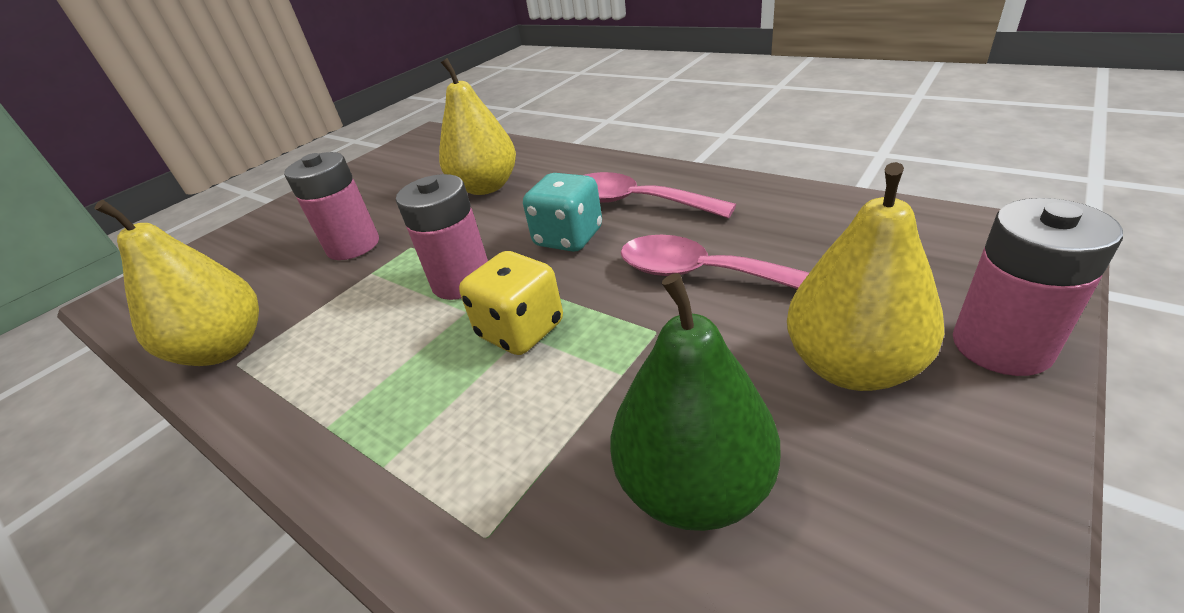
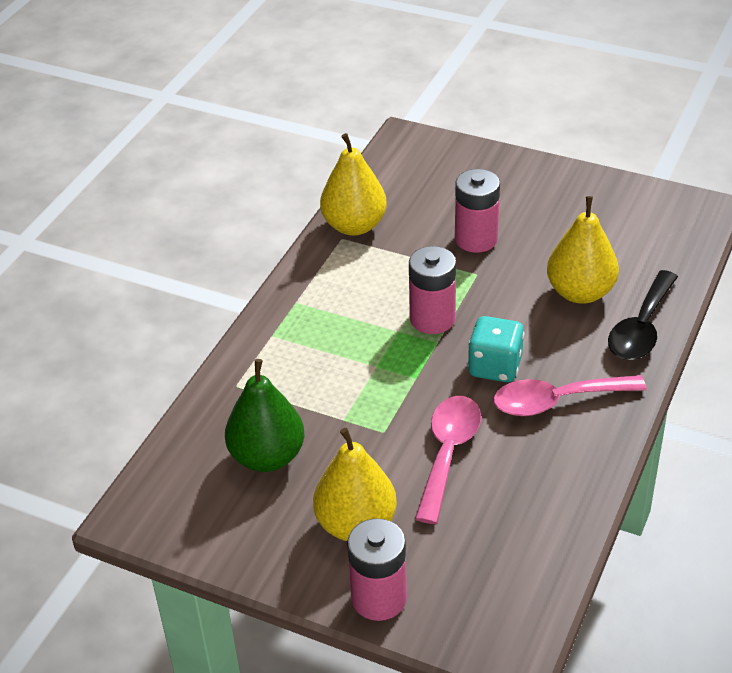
camera: 75 degrees right, 5 degrees up
(521, 330) = (380, 364): yellow dice -> none
(553, 160) = (641, 328): none -> black spoon
(635, 202) = (556, 401): pink spoon -> pink spoon turned 120 degrees counterclockwise

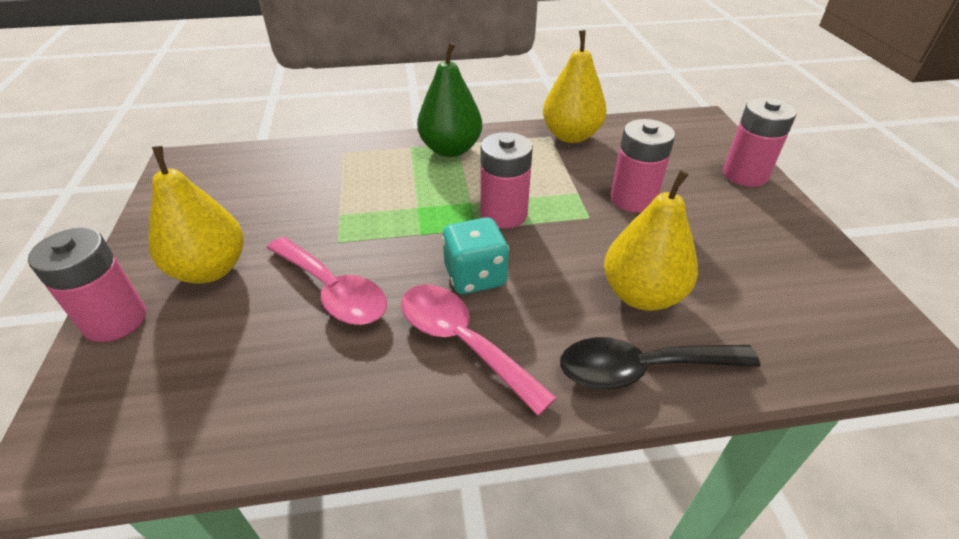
camera: 55 degrees right, 0 degrees up
(267, 457) = (272, 194): green pear -> green pear (450, 149)
(448, 453) = (333, 291): pink spoon -> pink spoon turned 60 degrees clockwise
(498, 165) = (744, 175): none -> pink battery

